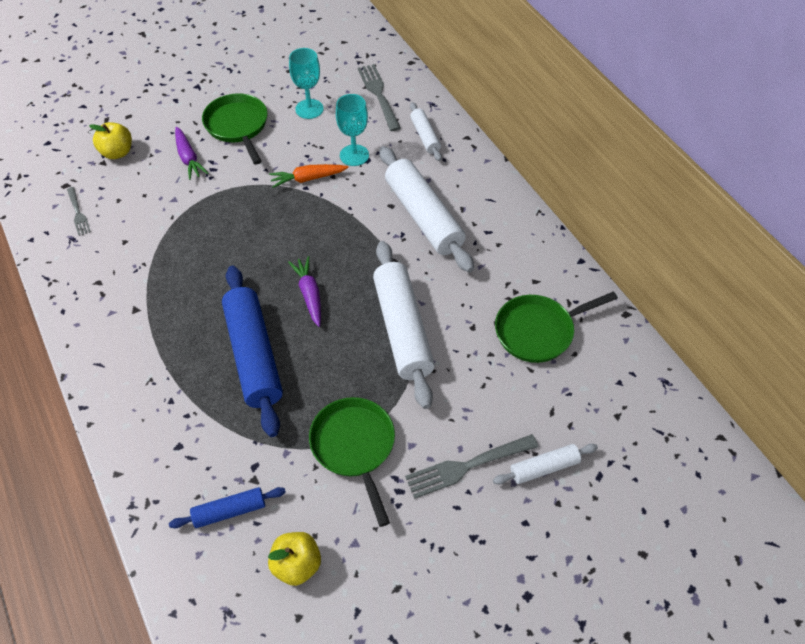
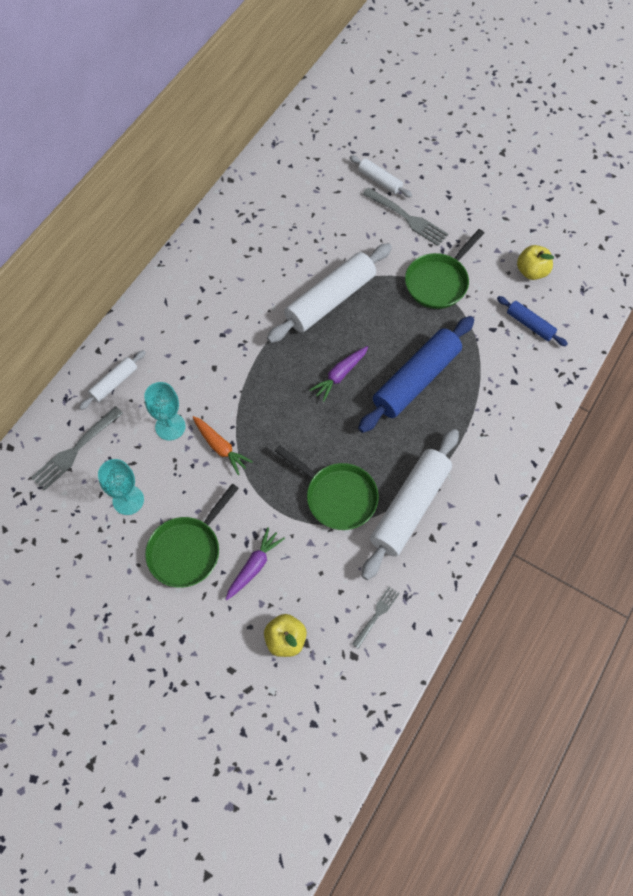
camera: 120 degrees left, 10 degrees up
(423, 217) = (212, 338): white rolling pin -> white rolling pin (410, 507)
(538, 331) = (278, 221): green pan -> green pan (337, 496)

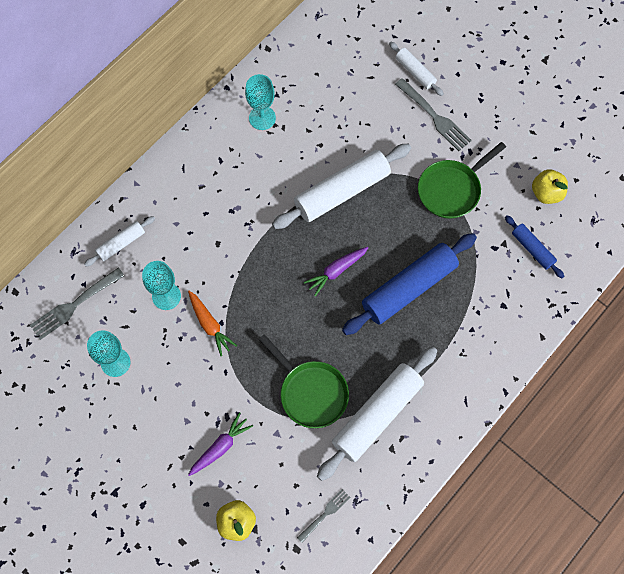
camera: 10 degrees right, 5 degrees up
(187, 550) = (162, 420): green pan -> none
(237, 243) = (262, 118): none -> turquoise goblet

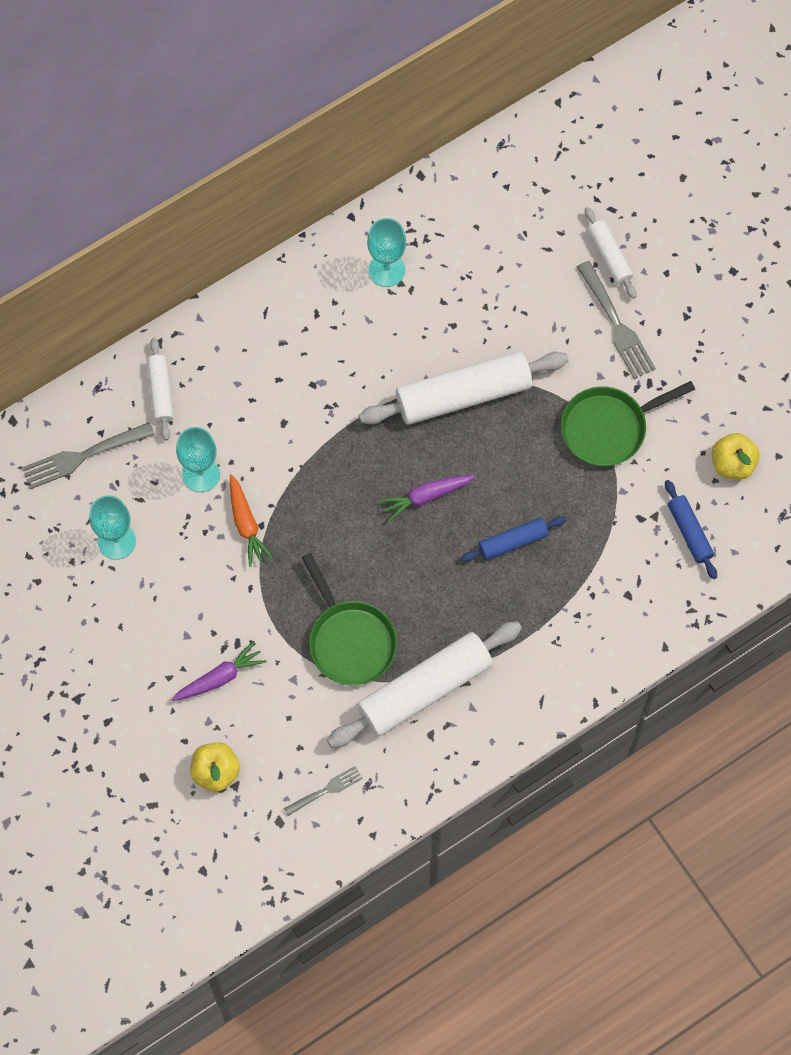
camera: 15 degrees right, 0 degrees up
(121, 243) = (160, 392): white rolling pin -> white rolling pin turned 75 degrees counterclockwise
(409, 288) = (513, 542): blue rolling pin -> blue rolling pin, size x0.51

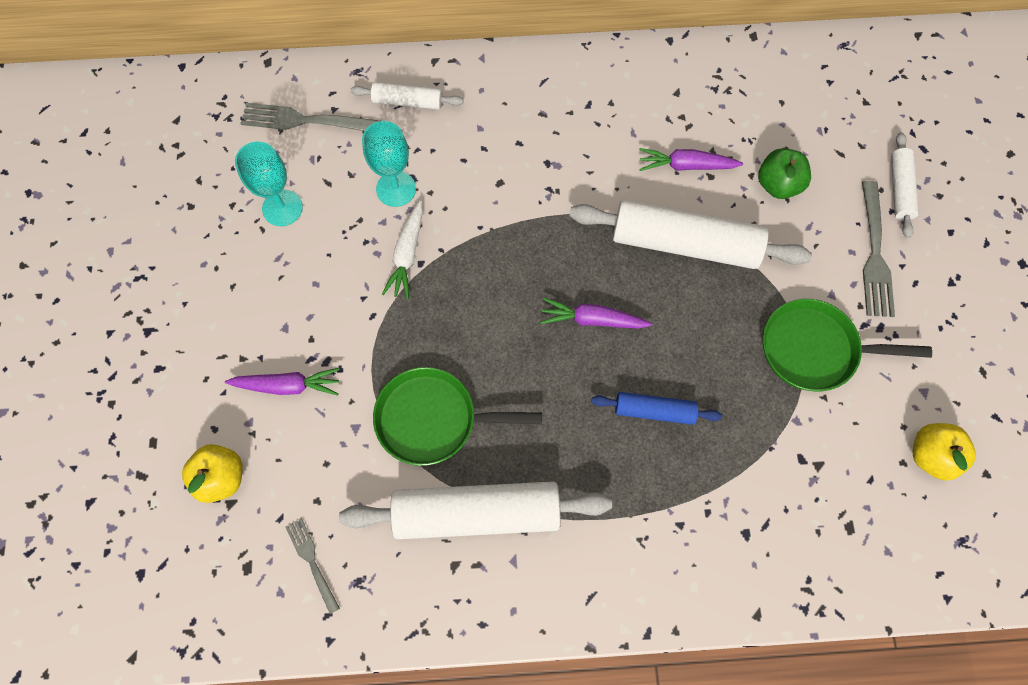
camera: 30 degrees right, 0 degrees up
(160, 392) = (408, 101): white rolling pin -> white rolling pin turned 75 degrees clockwise
(246, 524) = (407, 255): orange carrot -> white carrot
(325, 791) = (312, 562): grey fork -> grey fork turned 120 degrees counterclockwise
(349, 640) = (433, 419): green pan -> green pan turned 90 degrees clockwise
(386, 270) = (676, 99): turquoise goblet -> none
(428, 326) = (686, 166): none -> purple carrot
(511, 304) = (778, 185): none -> green apple
(689, 532) = (848, 503): blue rolling pin -> none

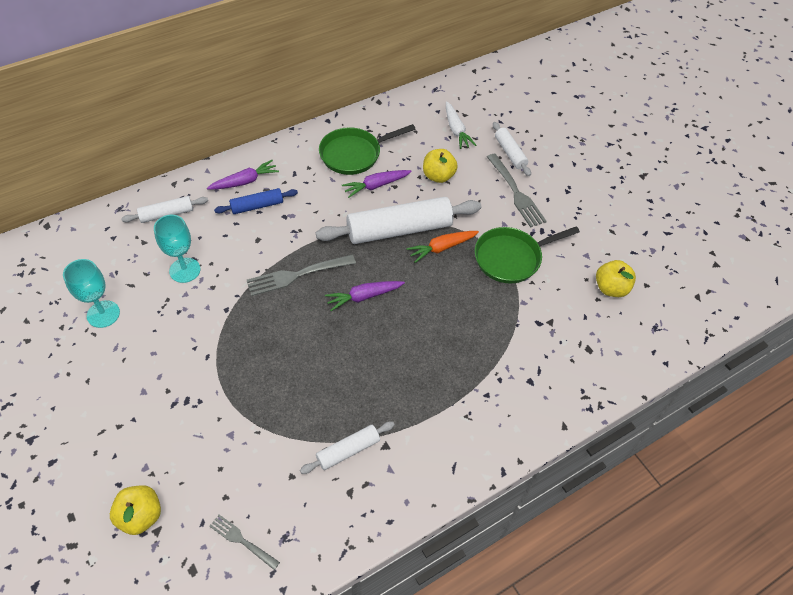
camera: 30 degrees left, 15 degrees down
(288, 385) = (164, 429): purple carrot -> purple carrot (245, 181)
(306, 120) = (95, 252): grey fork -> grey fork (298, 275)
(407, 255) = (214, 308): white carrot -> white carrot (456, 130)
(433, 419) = (286, 404): green pan -> green pan (354, 154)
(477, 513) = (348, 450): white rolling pin -> white rolling pin, size x0.51
(654, 411) = (433, 334): blue rolling pin -> blue rolling pin (257, 206)
(727, 294) = (442, 248): none -> orange carrot
(778, 185) = (438, 176): green apple -> yellow apple

